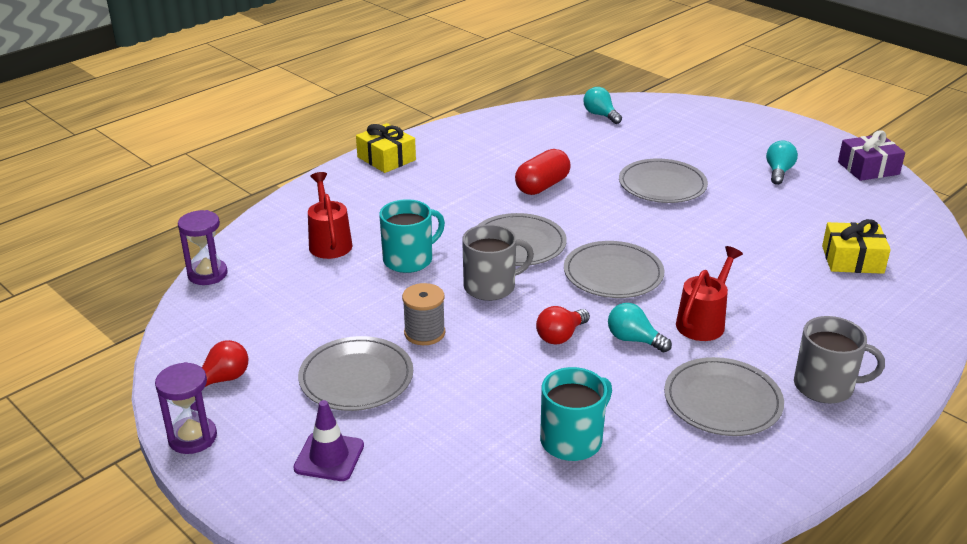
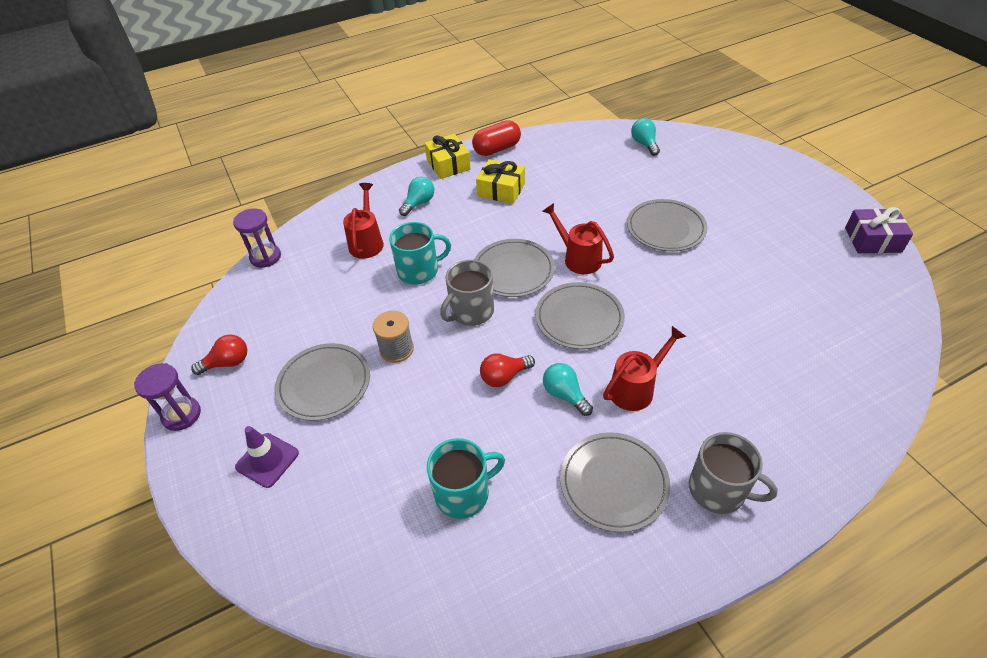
camera: 20 degrees right, 15 degrees up
(491, 287) = (471, 312): grey mug -> grey mug turned 135 degrees clockwise
(542, 186) = (560, 212): red capsule -> red capsule (497, 149)
(583, 223) = (578, 258): none -> red watering can
(778, 172) = (781, 230): turquoise light bulb -> turquoise light bulb (419, 203)
(852, 259) = (810, 345): yellow gift -> yellow gift (501, 190)

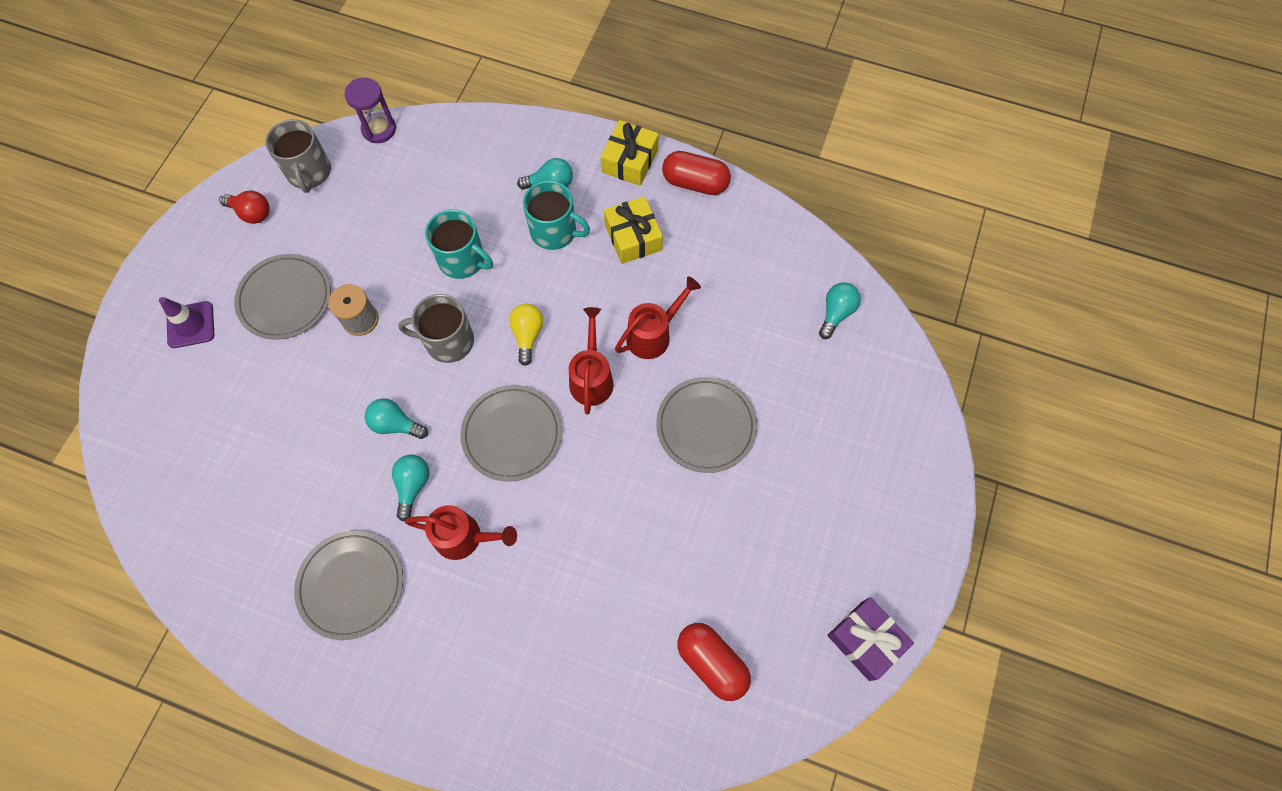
camera: 45 degrees right, 20 degrees up
(181, 415) = (184, 231): purple hourglass -> none
(367, 242) = (463, 188): red watering can -> red watering can (654, 334)
(463, 493) = (261, 482): turquoise mug -> turquoise mug (554, 231)
(504, 377) = (395, 424): red light bulb -> turquoise light bulb
(513, 270) = (527, 335): grey plate -> yellow light bulb
(718, 490) = (403, 670): grey mug -> grey mug (309, 172)
(840, 312) = (712, 662): none -> red capsule

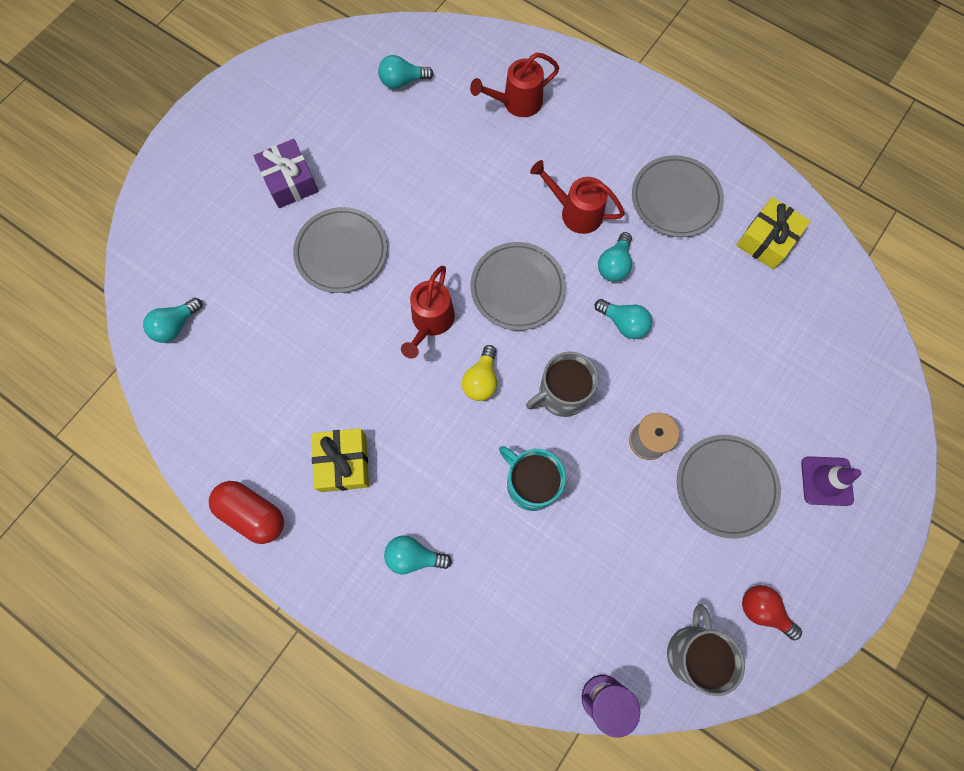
camera: 165 degrees left, 5 degrees up
(448, 341) = (561, 394): grey mug -> grey mug turned 135 degrees clockwise
(554, 231) = (425, 492): turquoise mug -> none
(630, 161) = (315, 564): yellow gift -> yellow gift (767, 240)
(654, 334) = (358, 349): red watering can -> red watering can (516, 103)
(712, 662) = (402, 81): red capsule -> turquoise light bulb
(865, 640) = (282, 68): purple gift -> purple gift (290, 181)

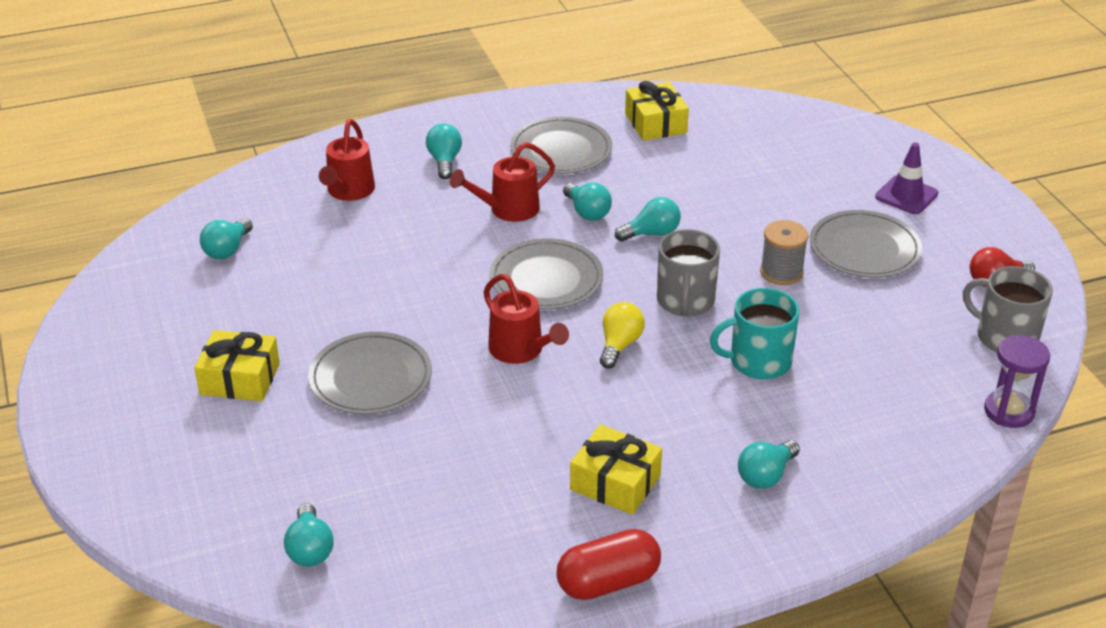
camera: 55 degrees left, 35 degrees down
(290, 181) = (240, 379): purple gift -> yellow gift
(481, 380) = (619, 345): yellow light bulb -> yellow light bulb turned 120 degrees counterclockwise
(599, 135) = (444, 161): none -> turquoise light bulb

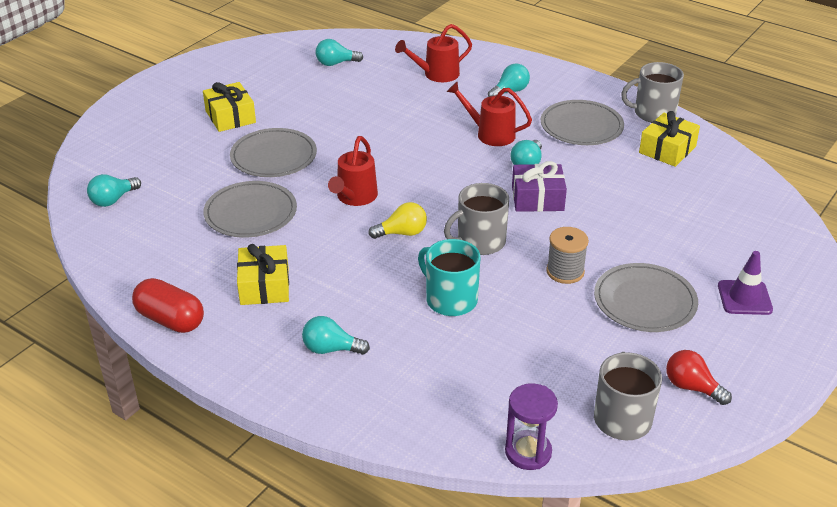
camera: 55 degrees right, 0 degrees up
(546, 279) = (437, 177): grey plate -> grey plate (250, 213)
(588, 100) = (653, 113): none -> grey mug
(651, 233) = (537, 198): turquoise light bulb -> purple gift

